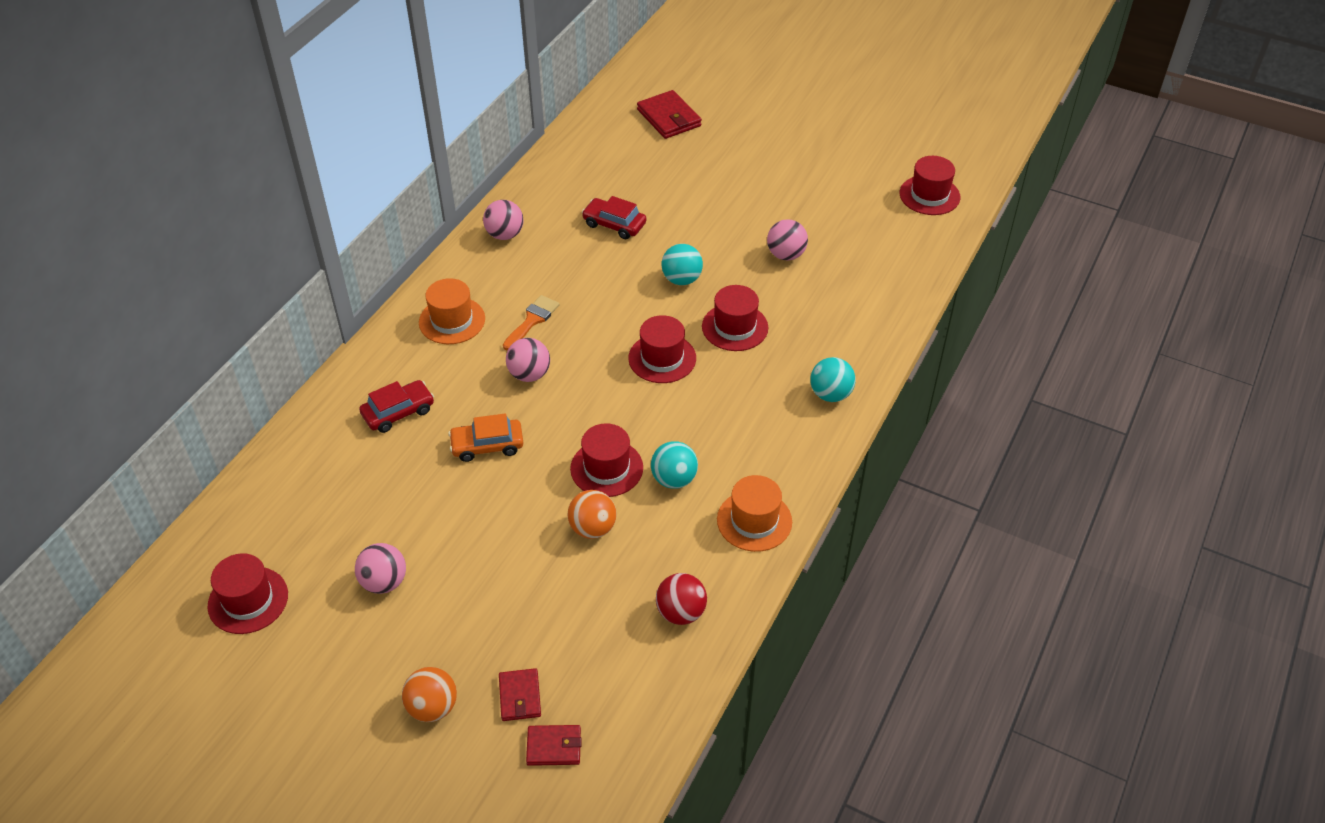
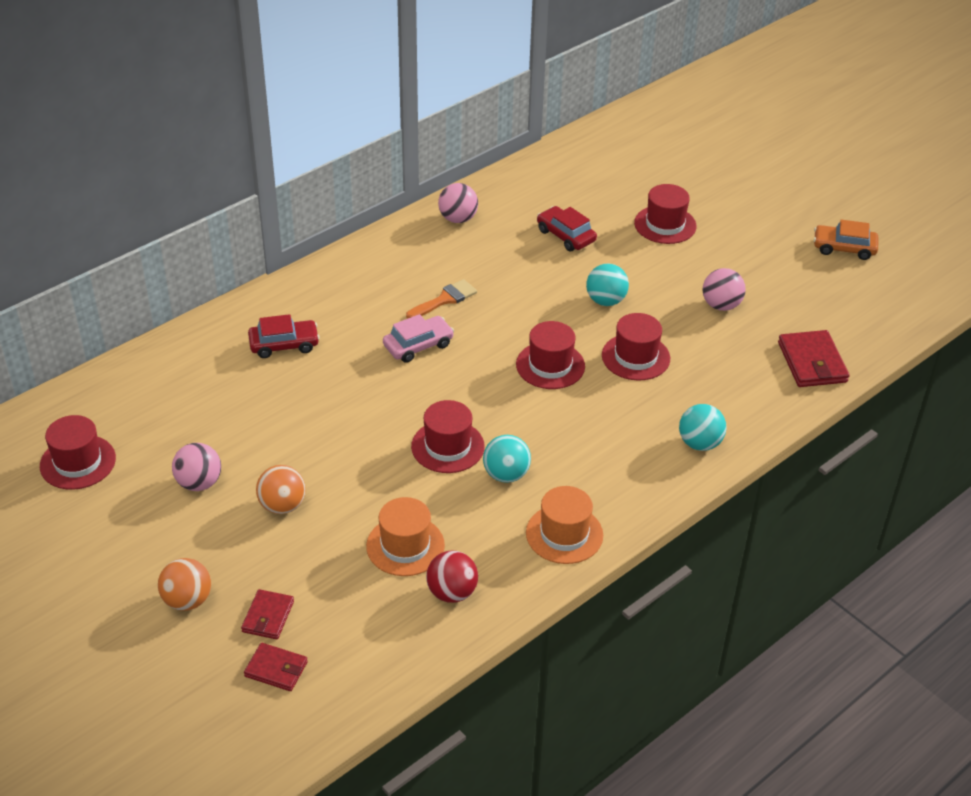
camera: 20 degrees right, 5 degrees down
(452, 320) = (371, 280): orange hat -> orange hat (405, 546)
(487, 445) = (348, 395): orange car -> orange car (844, 248)
(529, 374) = (418, 345): pink ball -> pink car
(593, 528) = (408, 494): orange ball -> orange ball (282, 505)
(669, 118) = (668, 154): red wallet -> red wallet (812, 362)
(929, 195) = (900, 288): red hat -> red hat (665, 225)

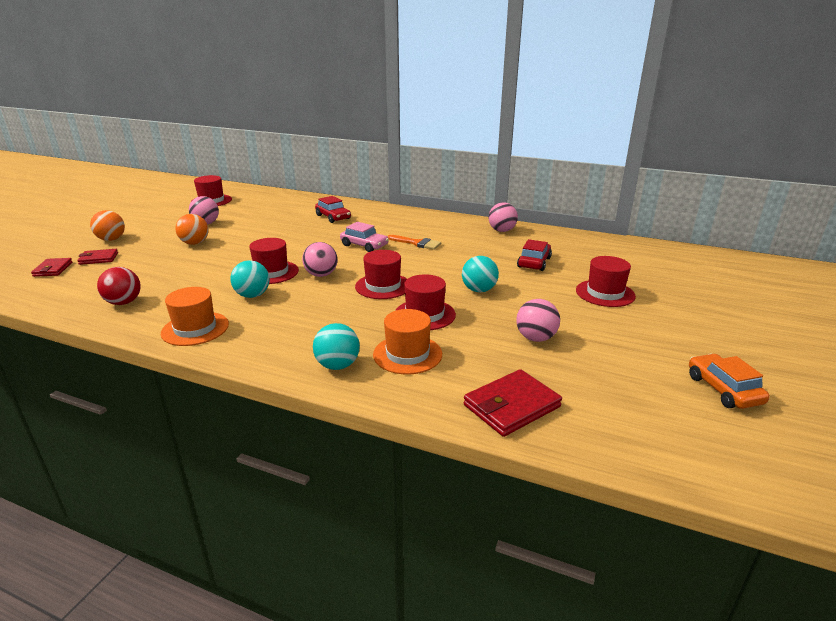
camera: 65 degrees right, 15 degrees down
(405, 546) = (168, 280): orange hat -> orange hat (407, 354)
(485, 405) = (321, 275): none -> pink ball

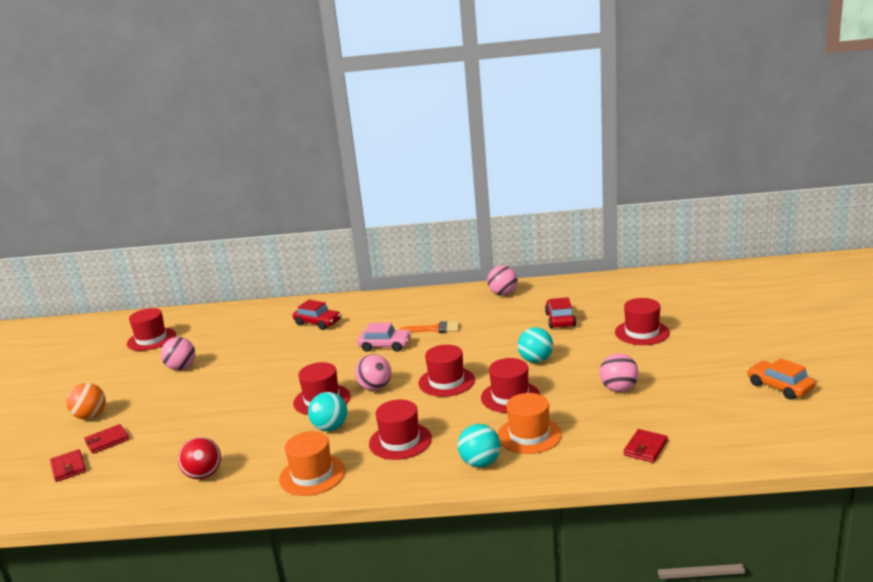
camera: 20 degrees left, 5 degrees down
(195, 243) = (198, 393): orange ball -> none
(292, 323) = (400, 441): none -> red hat
(511, 406) = (645, 448): red wallet -> red wallet, size x0.62

